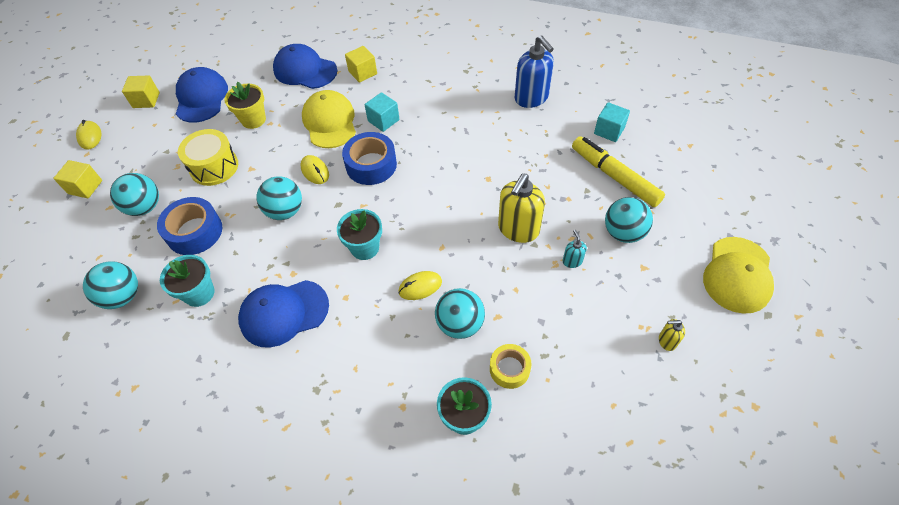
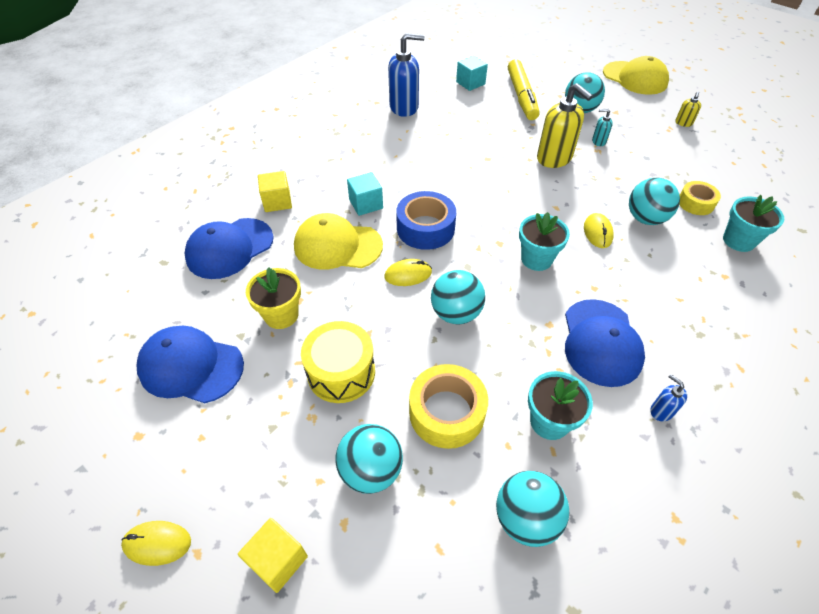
camera: 70 degrees left, 5 degrees down
(146, 100) = (135, 442): yellow cube -> none
(194, 232) = (446, 412): blue tape -> yellow tape
(224, 367) = (661, 411): none -> blue soap dispenser
(615, 177) = (521, 96): yellow marker -> yellow marker turned 75 degrees counterclockwise

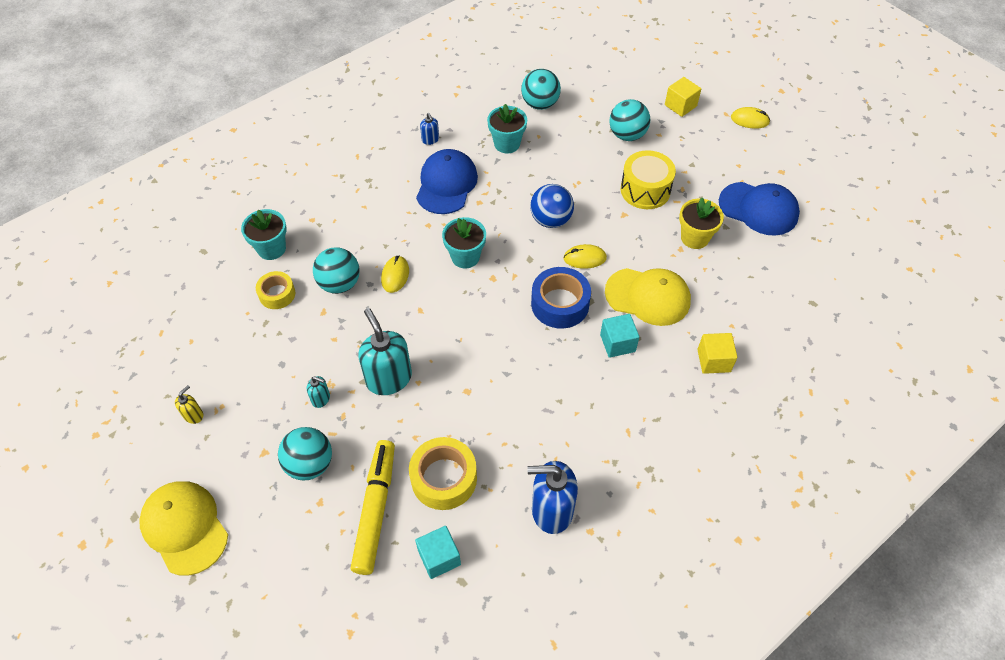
camera: 170 degrees left, 5 degrees up
(229, 248) = (753, 309): blue cap -> none
(446, 412) = (573, 157): yellow tape -> yellow tape (444, 478)
(456, 313) = (551, 220): turquoise ball -> blue ball
(554, 158) = (388, 378): yellow soap dispenser -> turquoise soap dispenser

